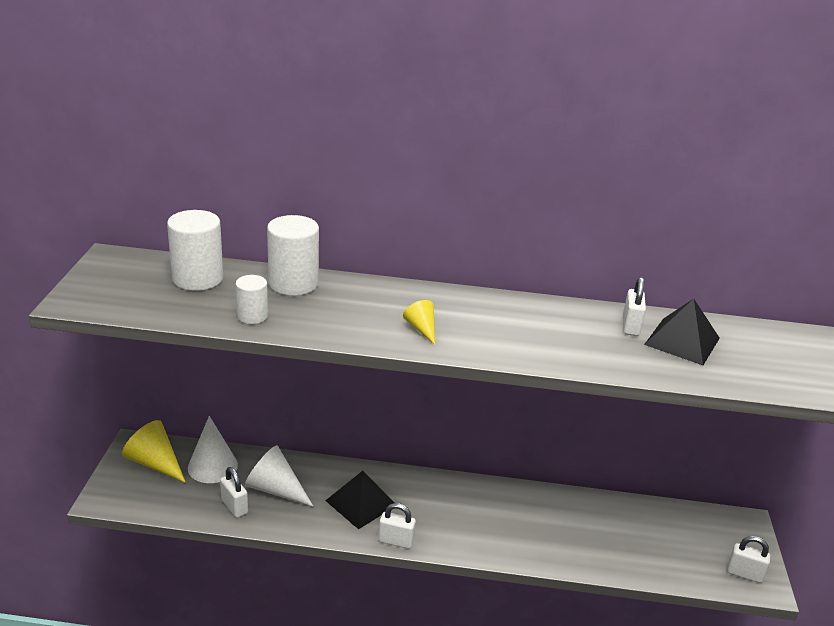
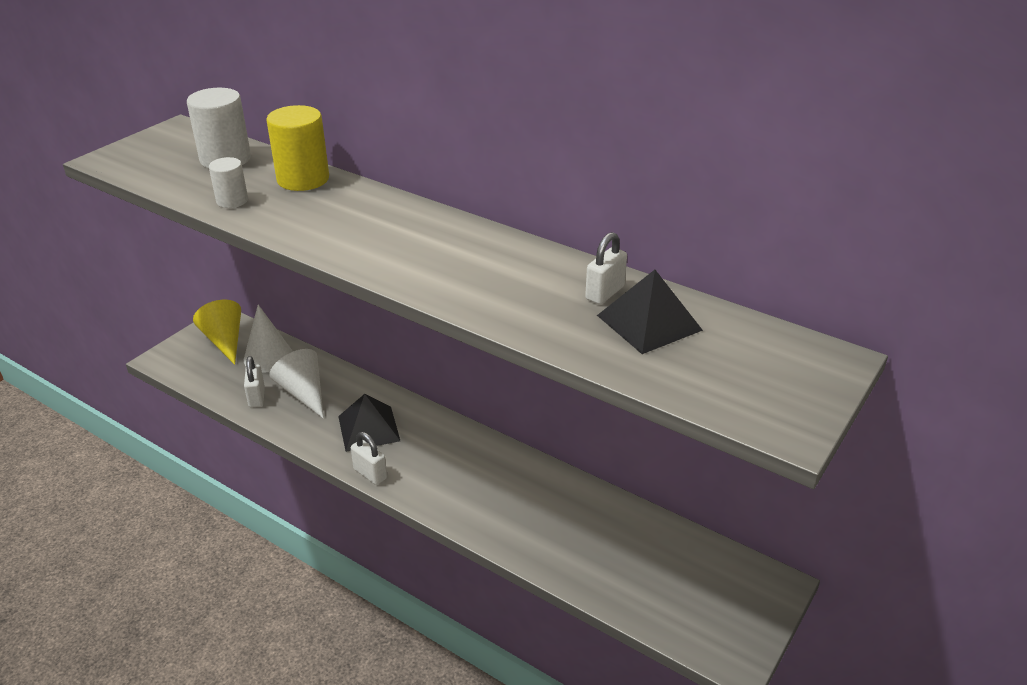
camera: 30 degrees right, 5 degrees up
(293, 283) = (303, 179): white cylinder -> yellow cylinder
(422, 329) = (372, 245): yellow cone -> none
(744, 574) = (721, 638): white padlock -> none

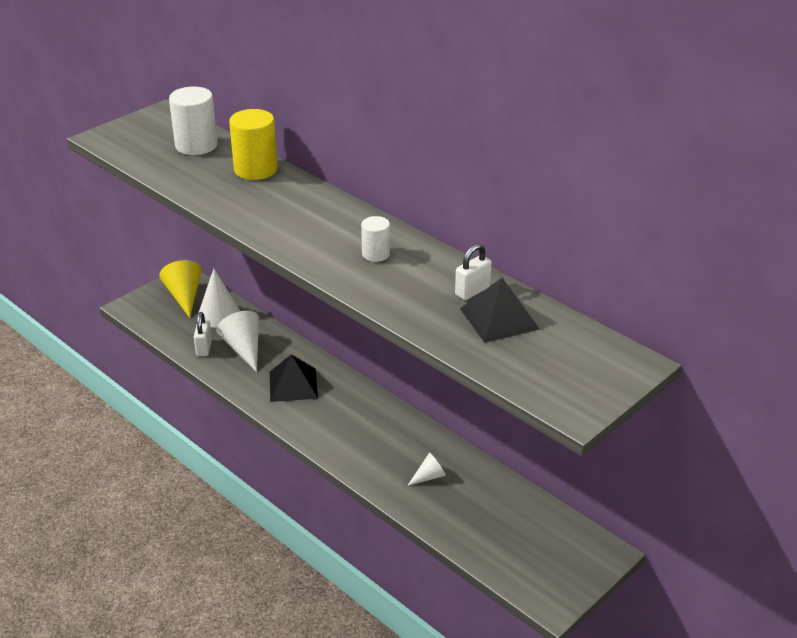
camera: 10 degrees right, 0 degrees up
(232, 201) = (195, 184): white cylinder -> white cylinder (376, 254)
(370, 474) = (287, 422): white padlock -> none
(550, 519) = (429, 476): none -> white cone

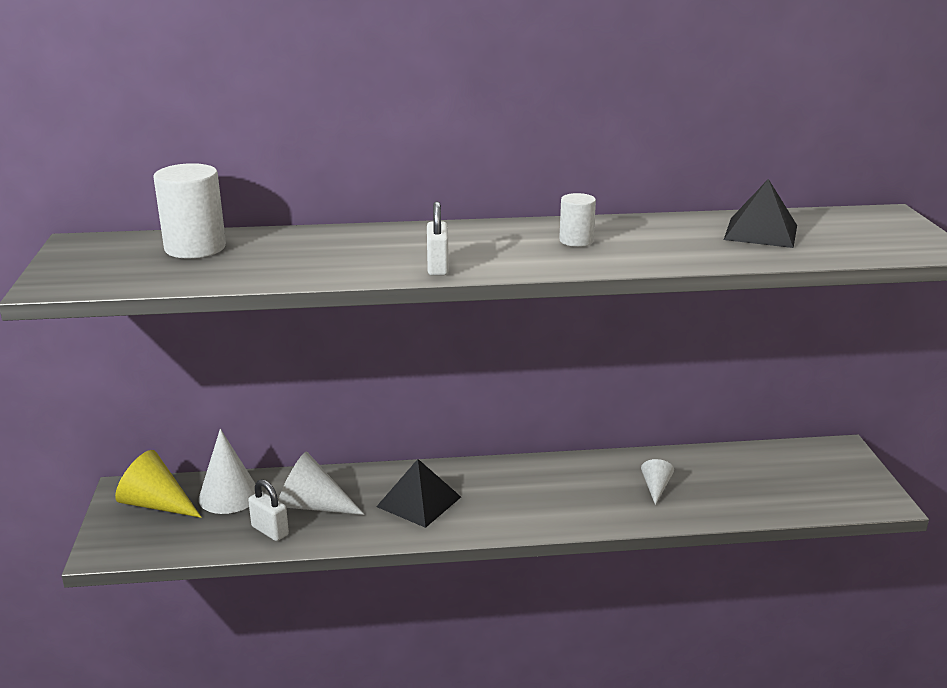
camera: 50 degrees left, 10 degrees down
(256, 169) = (311, 239): yellow cylinder -> none
(472, 291) = (701, 228): white padlock -> white padlock (437, 267)

